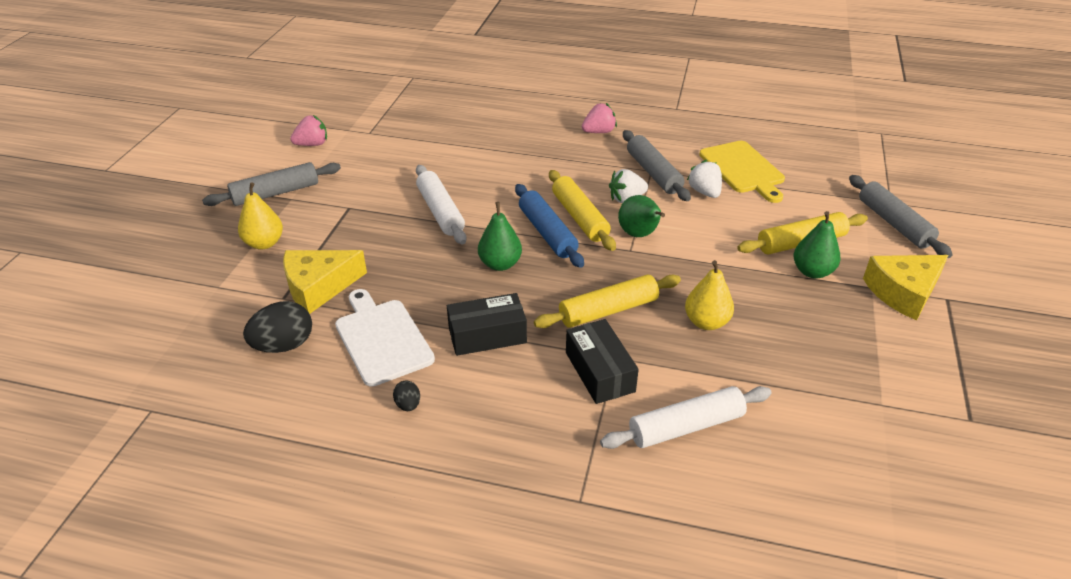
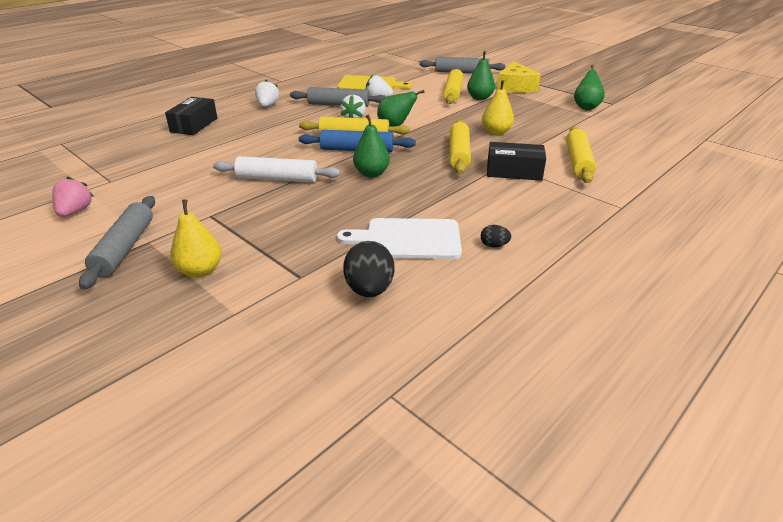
camera: 60 degrees left, 5 degrees down
(319, 287) = (306, 254): yellow cheese -> none
(487, 335) = (445, 197): black box -> black box (194, 125)
(599, 132) = (268, 106): pink strawberry -> white strawberry
(686, 426) = (578, 162): white rolling pin -> yellow rolling pin
(912, 391) = (586, 107): none -> green pear

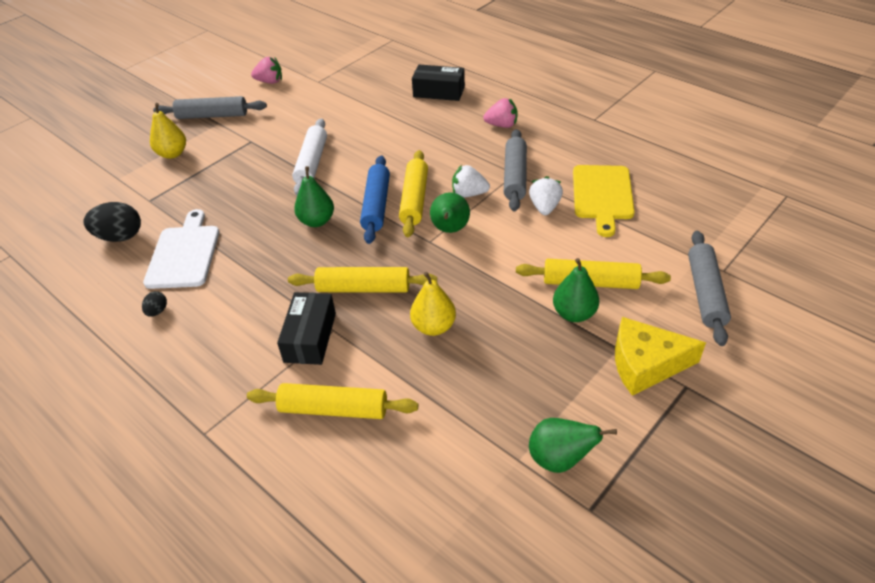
camera: 90 degrees right, 10 degrees up
(268, 106) = (502, 125): white strawberry -> pink strawberry

